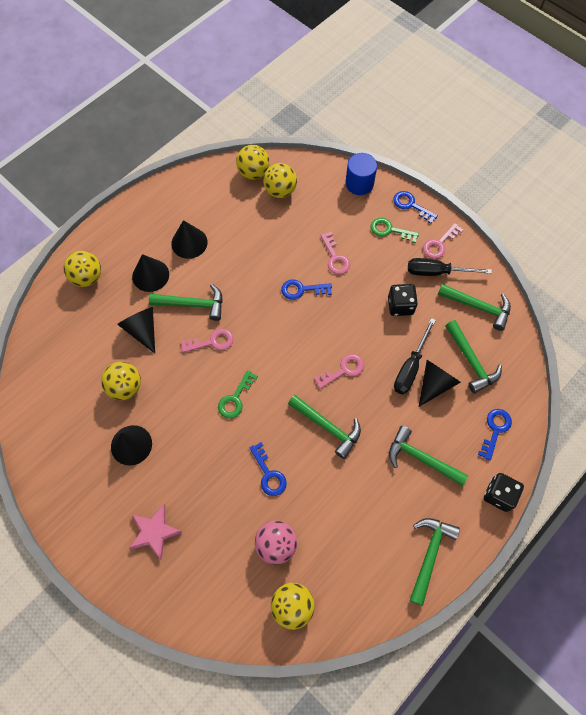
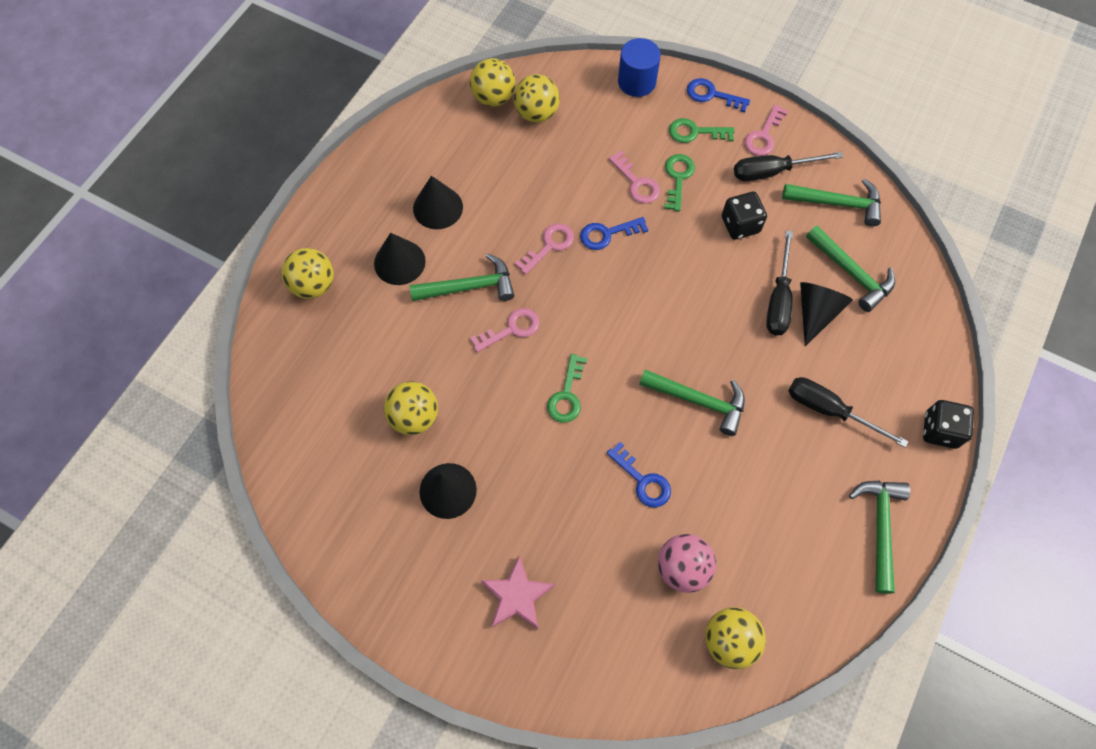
camera: 15 degrees left, 0 degrees up
(142, 330) = (412, 336): black cone -> none
(343, 370) = (695, 323): pink key -> pink key (549, 246)
(366, 261) = (678, 178): none -> green key
(421, 458) = (829, 410): green hammer -> black screwdriver
(495, 430) = (909, 351): blue key -> none

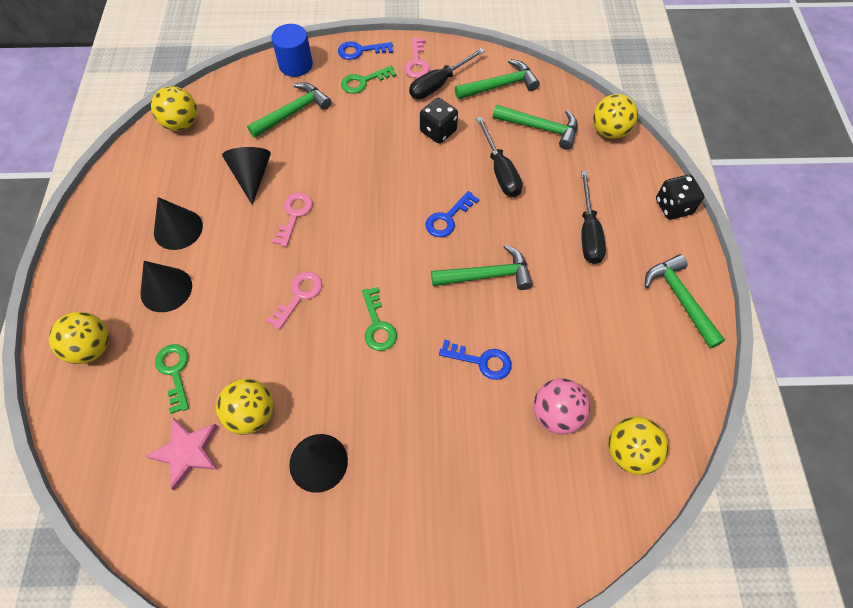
camera: 30 degrees left, 5 degrees down
(470, 286) = (242, 279): green hammer -> green hammer (293, 112)
(517, 596) = (434, 520): pink star -> pink star (187, 452)
(536, 113) = (226, 120): yellow ball -> yellow ball (609, 131)
(607, 234) = (338, 184): blue key -> blue key (448, 218)
(636, 183) = (339, 136): pink key -> none
(678, 178) = (370, 119): green key -> green key (174, 372)
(816, 312) = (533, 167): black cone -> black cone (252, 176)
(829, 410) = (588, 232): black screwdriver -> black screwdriver turned 90 degrees counterclockwise

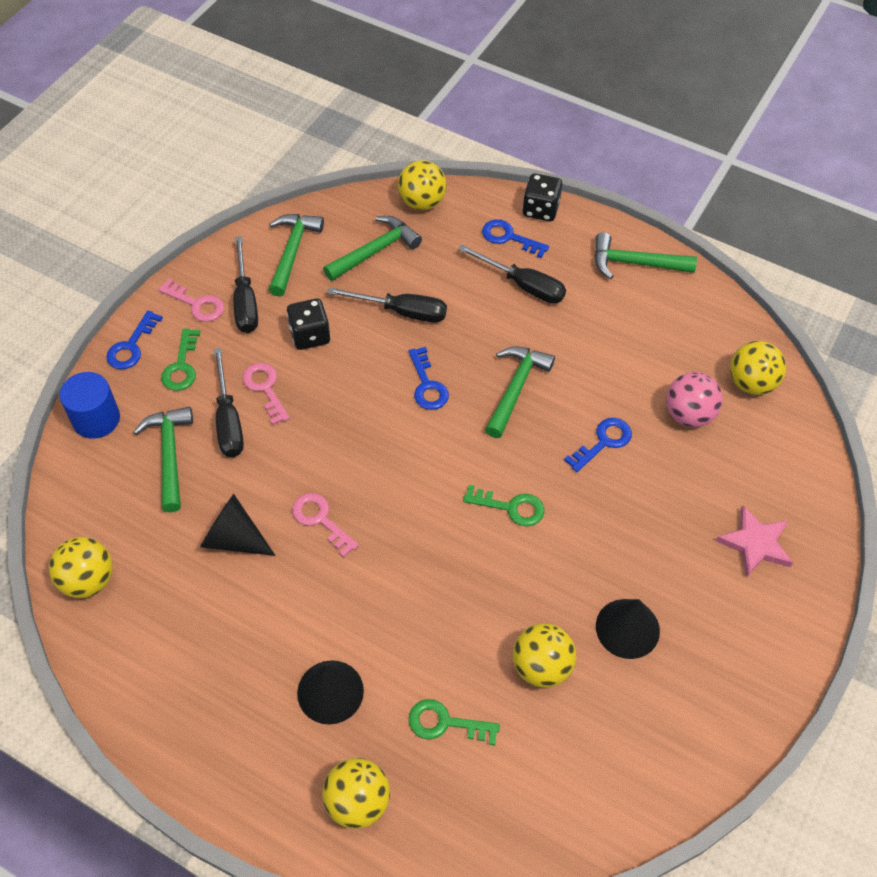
camera: 60 degrees left, 5 degrees down
(178, 229) = (252, 647): black cone -> none
(187, 452) = (548, 746): pink star -> pink star (755, 543)
(299, 296) = (429, 562): pink key -> pink key (265, 388)
(339, 126) = (228, 420): none -> black screwdriver
(626, 200) = (509, 237): none -> blue key

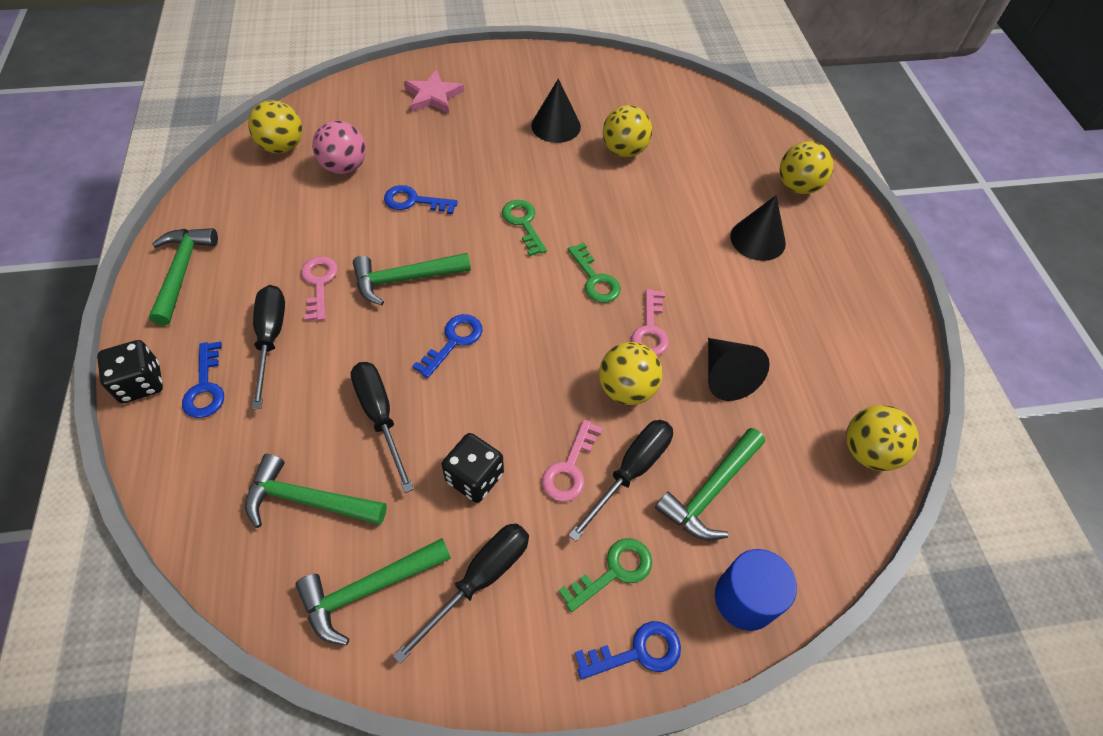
camera: 130 degrees left, 0 degrees up
(196, 304) = (525, 632): pink key -> pink key (319, 283)
(422, 202) = (194, 505): yellow ball -> yellow ball (626, 389)
(445, 723) = (708, 174): green key -> green key (595, 279)
(634, 263) = (182, 271): green hammer -> green hammer turned 150 degrees counterclockwise

